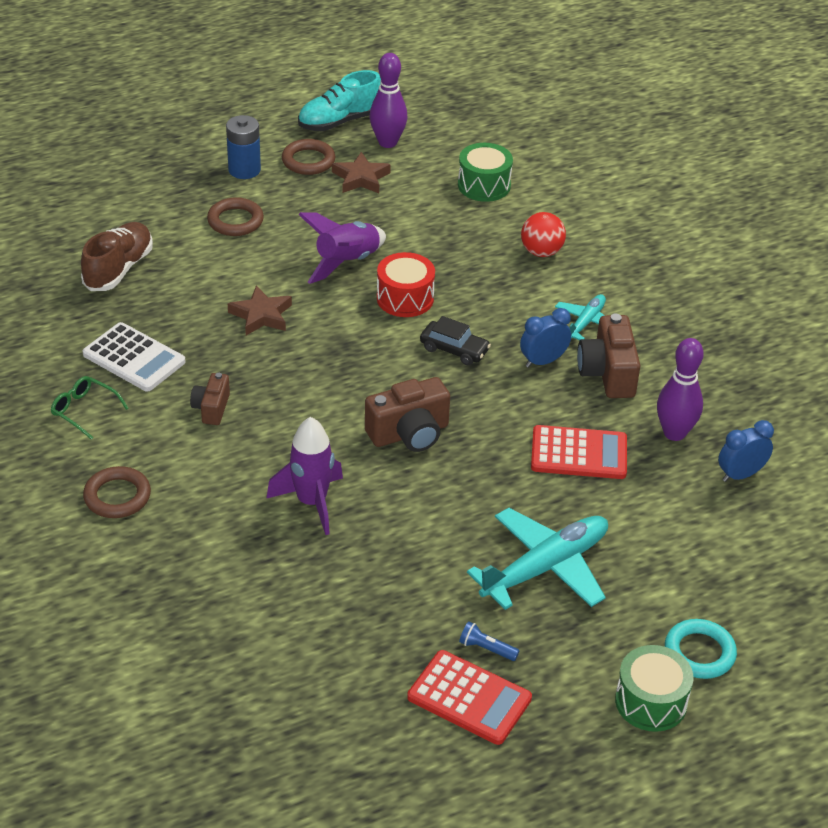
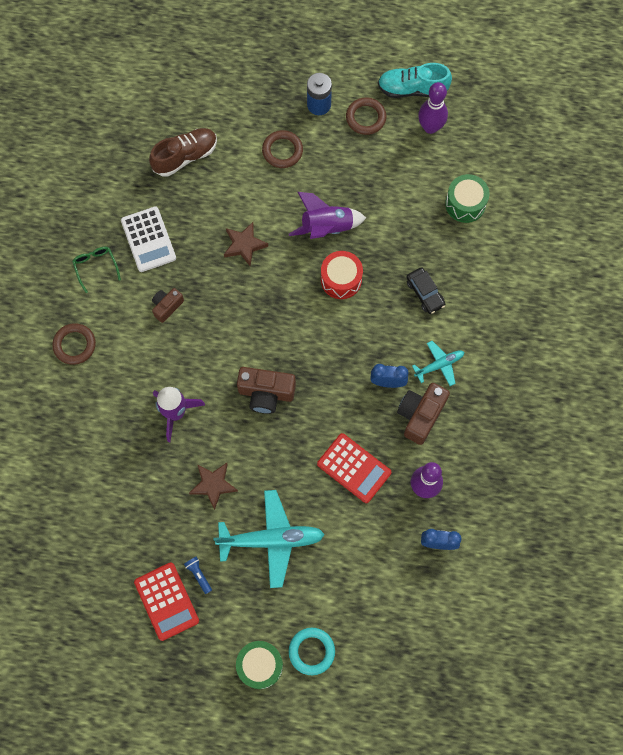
camera: 35 degrees right, 30 degrees up
(361, 178) = (389, 153): brown star -> brown star (213, 485)
(454, 349) = (340, 341): black car -> black car (425, 293)
(541, 252) = (457, 287): red ball -> none

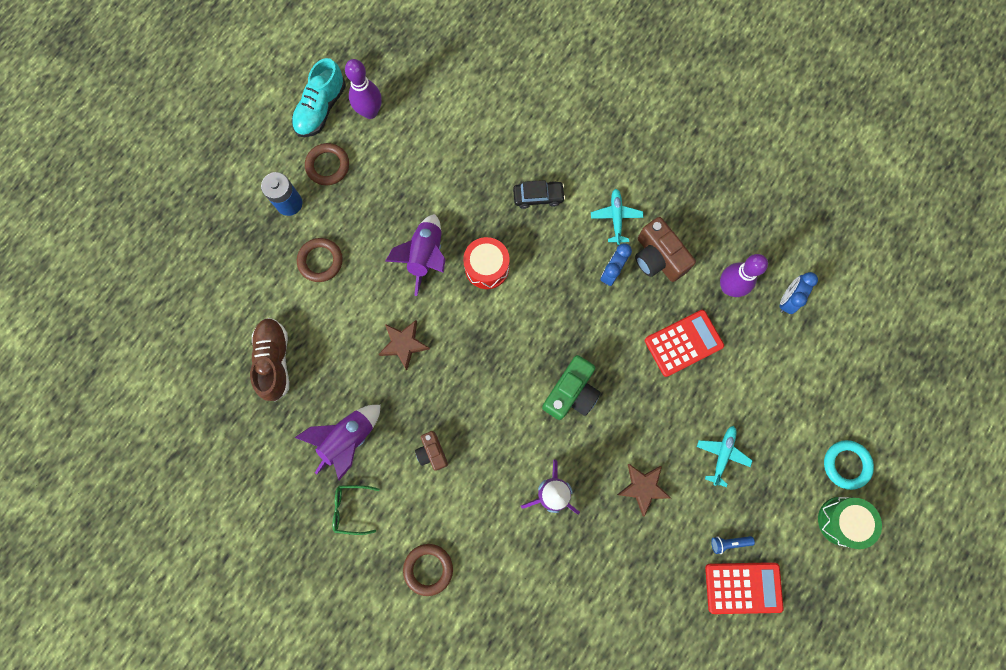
camera: 65 degrees left, 5 degrees up
(148, 239) = (348, 439): white calculator -> purple rocket
(266, 393) = (571, 393): brown camera -> green camera
(271, 539) = (722, 455): turquoise plane -> turquoise plane, size x0.54
(465, 204) = (466, 118): green drum -> none

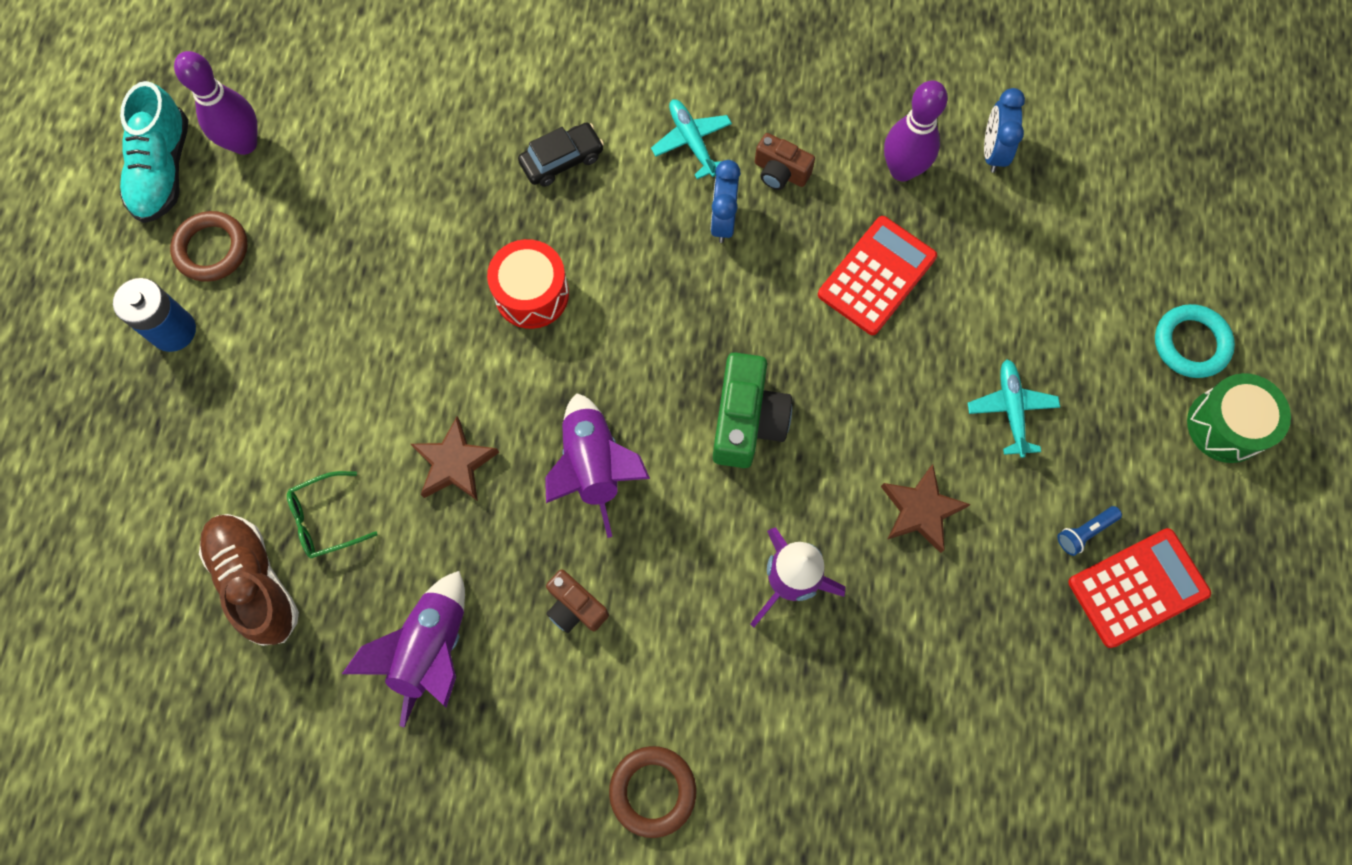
camera: 25 degrees left, 5 degrees down
(320, 261) = (263, 396): brown ring -> none
(351, 509) = (485, 756): green glasses -> green glasses (325, 519)
(425, 256) = (428, 318): purple rocket -> purple rocket (593, 467)
(657, 258) = (780, 172): brown camera -> brown camera, size x0.60

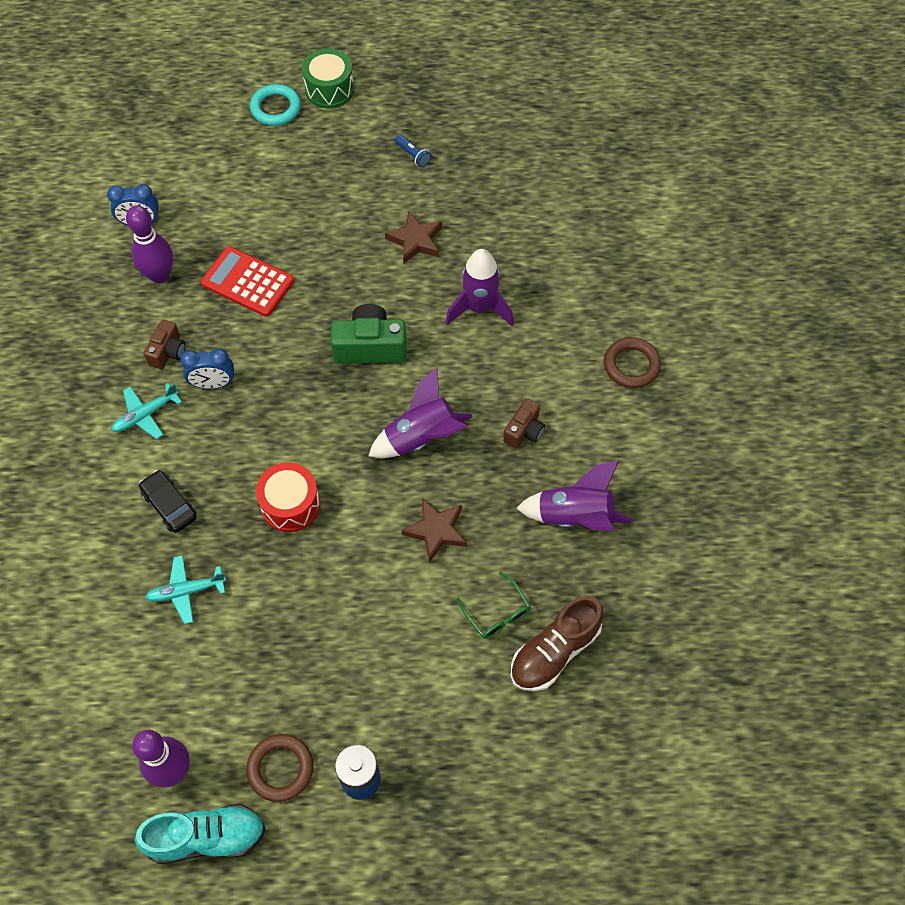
camera: 100 degrees left, 10 degrees down
(1011, 410) = (337, 198): turquoise plane -> turquoise plane (186, 591)
(1137, 587) = (442, 128): red calculator -> none

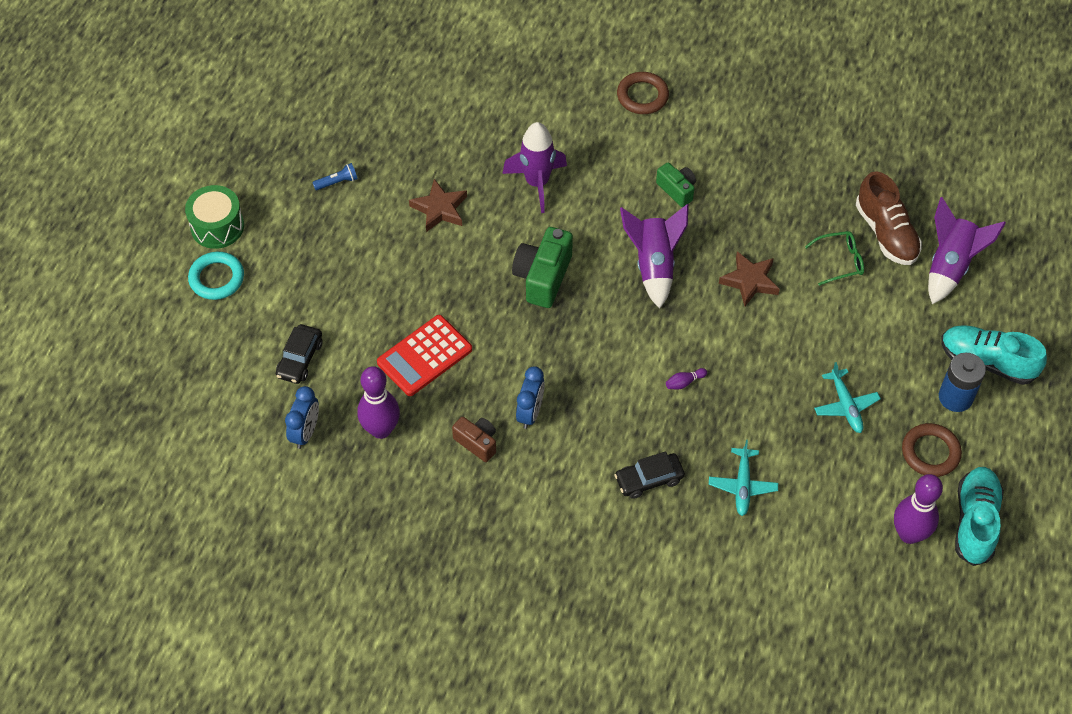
camera: 70 degrees left, 5 degrees down
(146, 415) = (542, 477): turquoise plane -> turquoise plane (845, 405)
(213, 193) = (300, 359): none -> black car
(290, 505) = (684, 382): red drum -> purple bowling pin
(420, 804) = (987, 362): none -> turquoise shoe
(524, 431) = (677, 190): brown camera -> green camera
(574, 516) = (771, 181): purple rocket -> purple rocket (950, 266)

